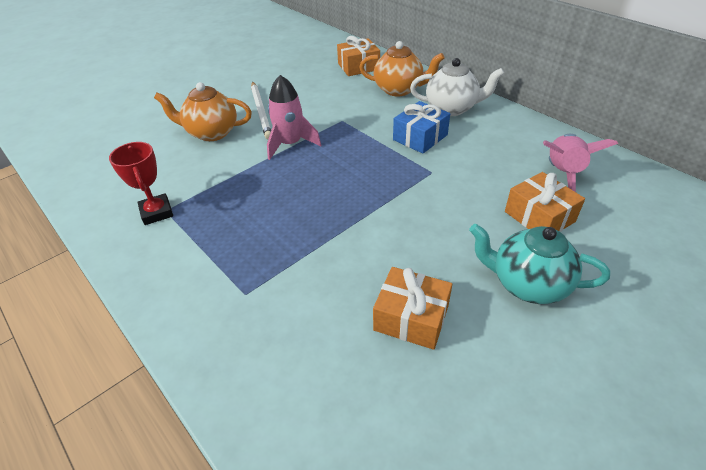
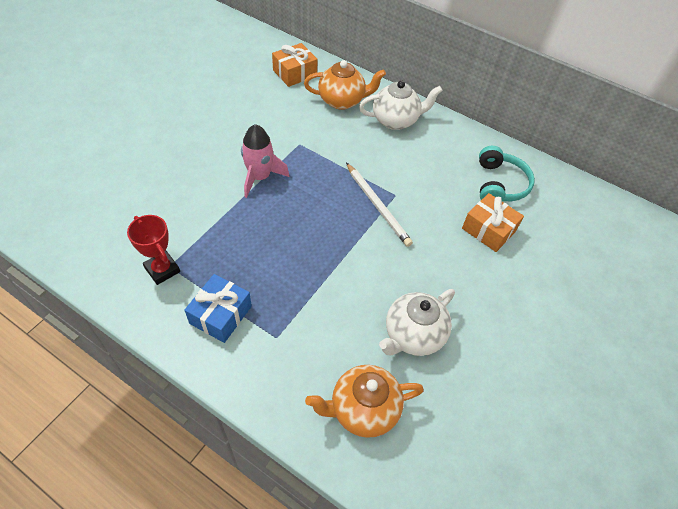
camera: 20 degrees left, 10 degrees up
(211, 133) = (176, 171): orange teapot -> orange teapot (362, 409)
(261, 111) = (216, 139): white pencil -> white pencil (377, 205)
(411, 318) = (412, 335): orange gift -> white teapot
(420, 137) = (376, 157): blue gift -> blue gift (220, 315)
(527, 284) = (490, 292): turquoise teapot -> none
(562, 173) = (499, 184): pink rocket -> turquoise headphones

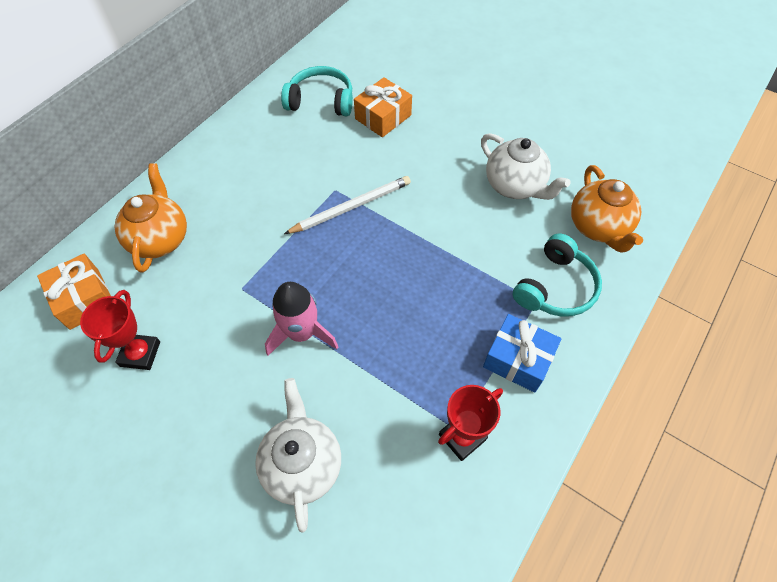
camera: 85 degrees left, 5 degrees up
(252, 101) = (140, 354): none -> red trophy
(291, 355) = (555, 287): none -> turquoise headphones
(396, 120) = (208, 182): white teapot -> white teapot (302, 464)

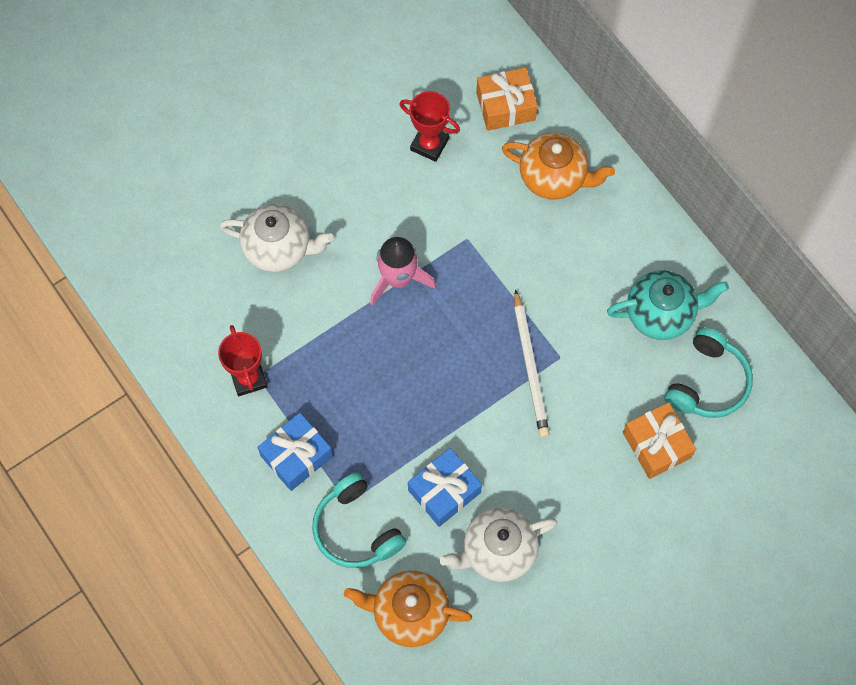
camera: 110 degrees right, 10 degrees up
(273, 138) = (661, 314): none -> turquoise teapot
(487, 234) = (444, 491): none -> blue gift

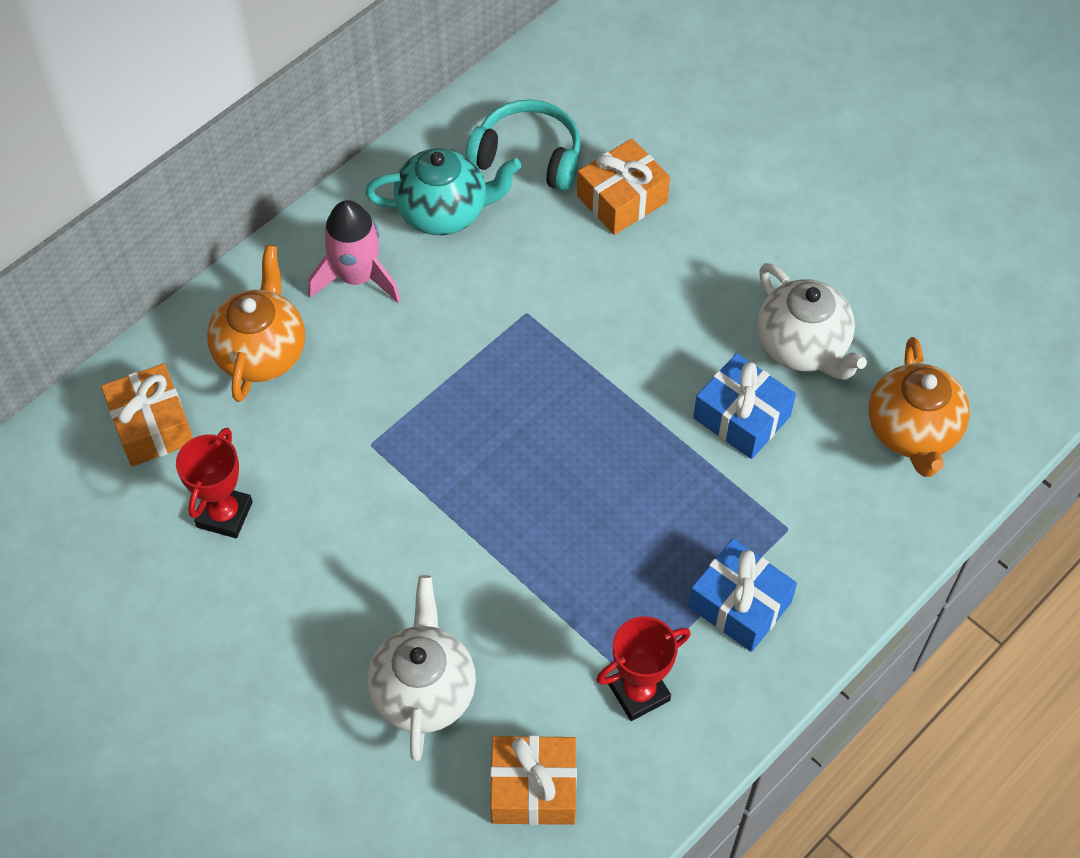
camera: 100 degrees left, 10 degrees down
(199, 303) = (533, 788): none -> orange gift
(356, 529) = (821, 512): turquoise headphones -> none
(398, 278) = (446, 521): pink rocket -> pink rocket (357, 277)
(530, 366) = (546, 344): white pencil -> none
(661, 314) = (444, 212): turquoise teapot -> turquoise teapot turned 105 degrees clockwise

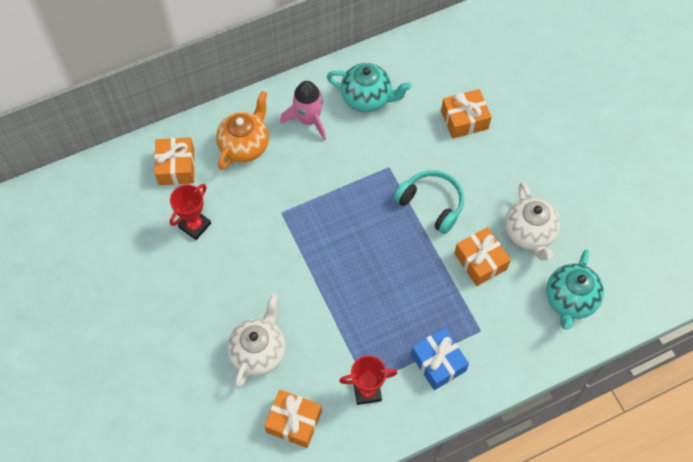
camera: 20 degrees right, 5 degrees up
(528, 156) = (423, 80): turquoise headphones -> turquoise headphones (431, 204)
(741, 417) = (480, 261): blue gift -> orange gift
(912, 432) = (570, 300): orange teapot -> turquoise teapot

